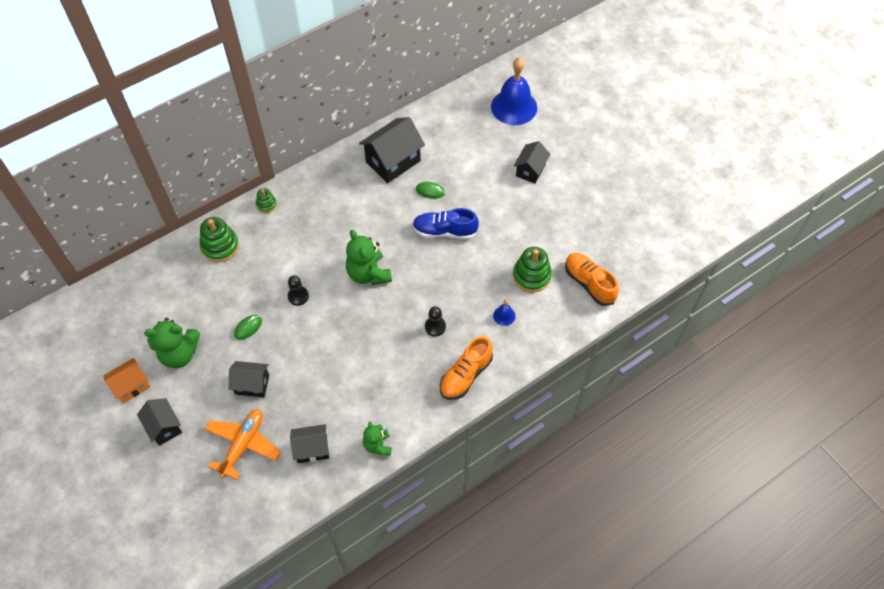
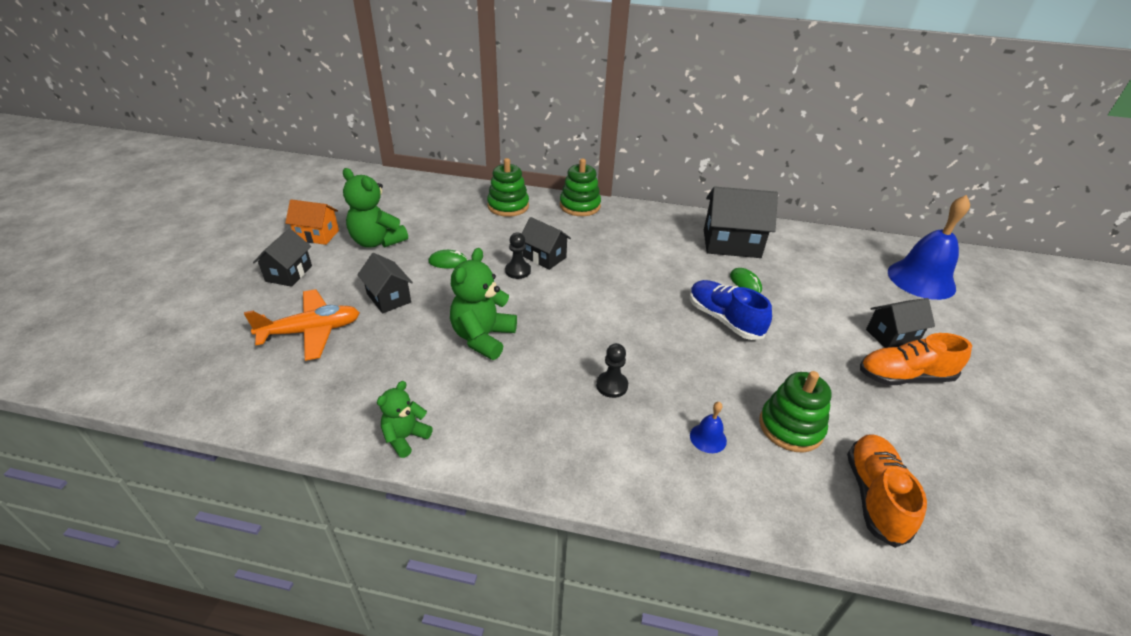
camera: 45 degrees right, 20 degrees down
(266, 205) = (580, 206): green stacking toy -> green stacking toy, size x1.80
(312, 449) = (350, 384): black house -> black house (544, 257)
(368, 274) = (602, 298): green teddy bear -> green teddy bear (483, 337)
(465, 375) = (587, 457): orange shoe -> orange shoe (904, 376)

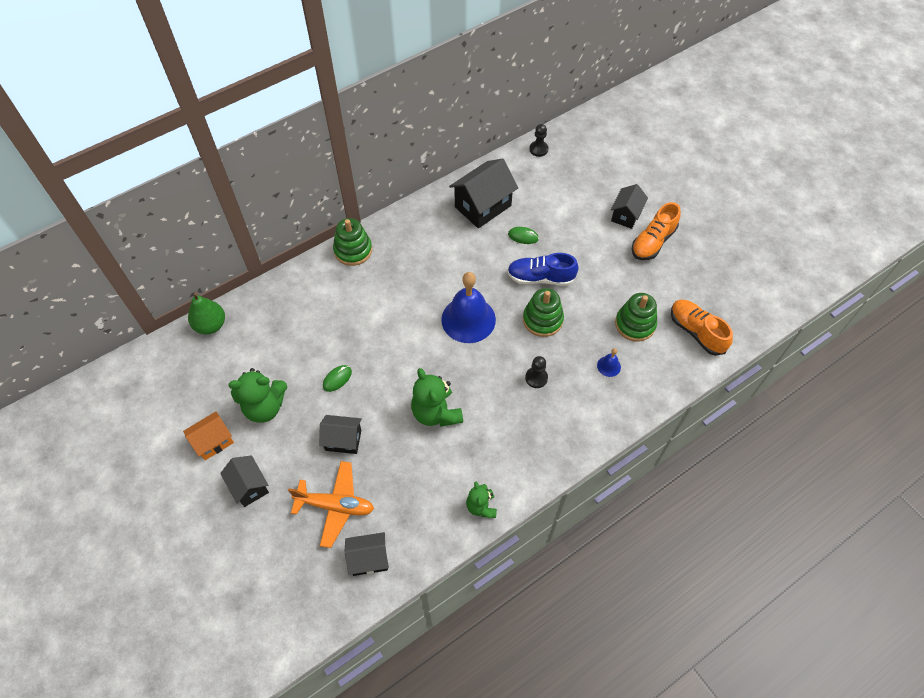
camera: 45 degrees left, 20 degrees up
(311, 331) = (335, 506): orange plane -> orange plane turned 75 degrees clockwise
(423, 183) = (211, 325): none -> green pear
(508, 206) = (305, 293): green stacking toy -> green stacking toy (542, 320)
(518, 271) = (389, 345): black pawn -> black pawn (538, 149)
(544, 257) = (390, 319): black house -> black house (369, 559)
(921, 279) = (604, 151): blue bell -> blue bell (468, 319)

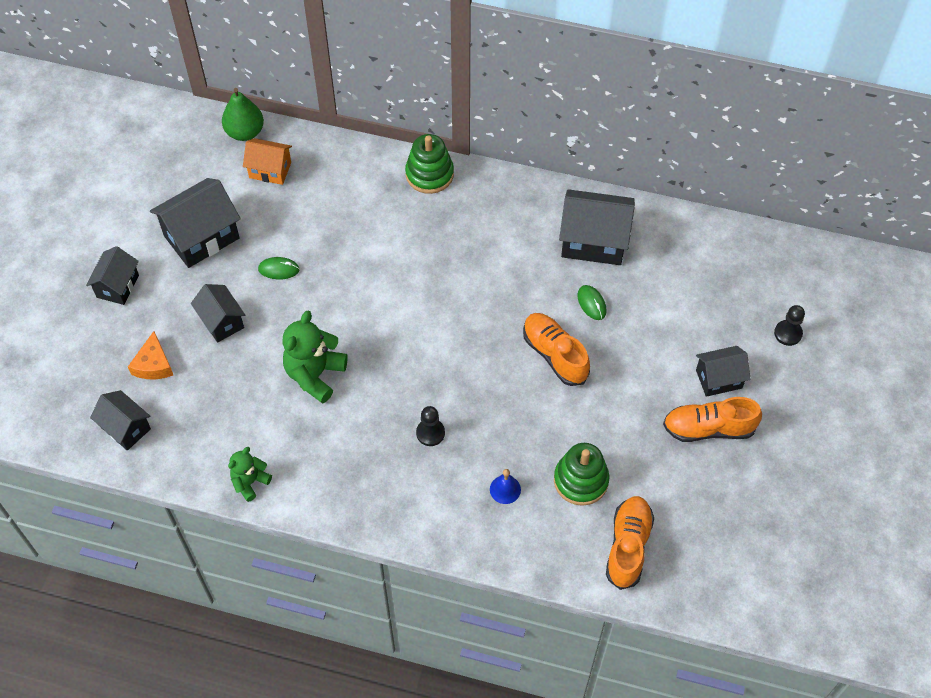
camera: 50 degrees right, 0 degrees up
(213, 441) = (136, 226): orange house -> orange house (270, 170)
(265, 407) = (201, 237): green teddy bear -> black house
(335, 506) = (153, 364): orange plane -> orange cheese
(468, 319) = (443, 327): blue bell -> none
(538, 149) = (723, 237): black pawn -> black pawn (788, 333)
(540, 278) = (555, 355): blue shoe -> orange shoe
(542, 320) = (504, 392): green stacking toy -> none

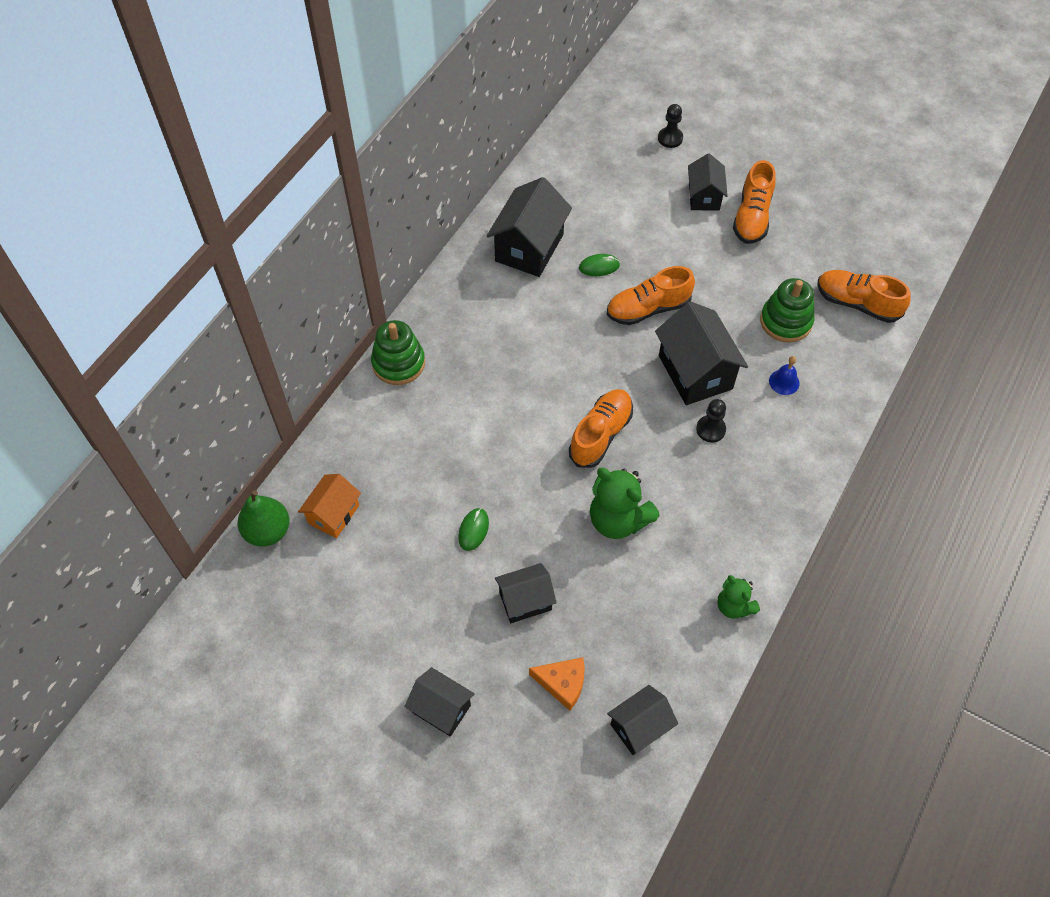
camera: 75 degrees left, 0 degrees up
(201, 237) = (402, 603): black house -> black house (695, 372)
(399, 343) = (600, 434): none -> orange shoe

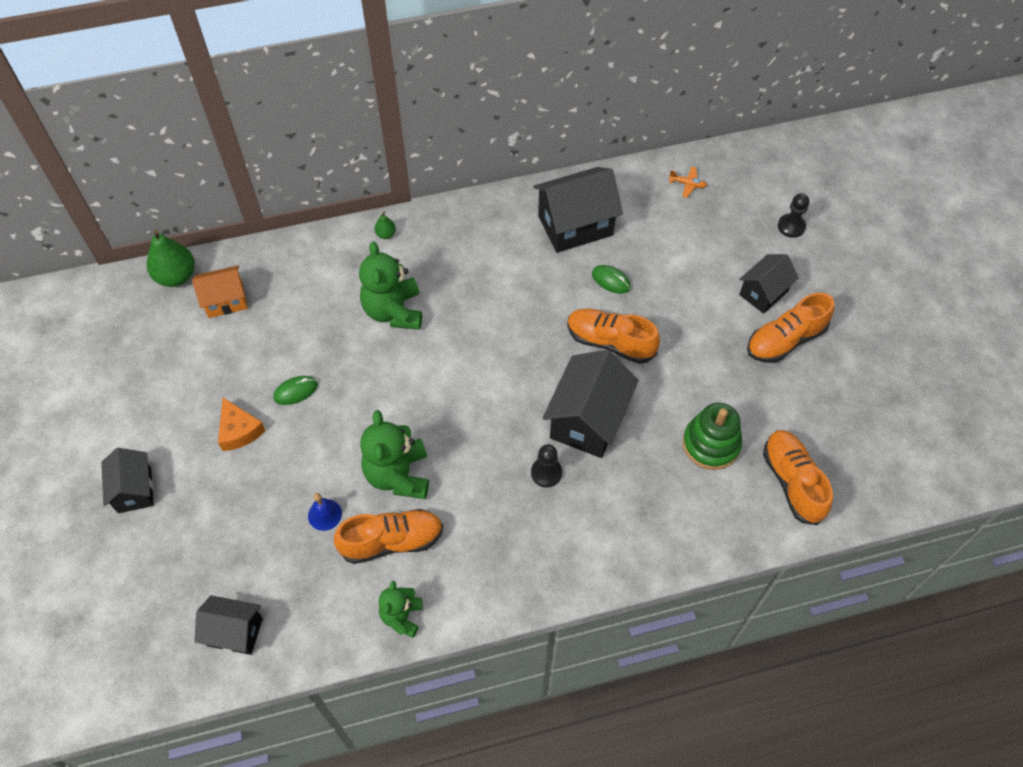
camera: 45 degrees right, 0 degrees up
(398, 363) = (386, 234): green stacking toy -> green pear
(474, 412) = (393, 311): none -> green teddy bear
(525, 601) = (269, 471): black house -> none
(562, 683) = (224, 550): orange cheese -> orange cheese (239, 430)
(571, 160) = (687, 184): none -> orange plane
(600, 434) = (461, 404): orange shoe -> orange shoe (391, 541)
(784, 382) = (650, 489): blue bell -> blue bell (324, 514)

